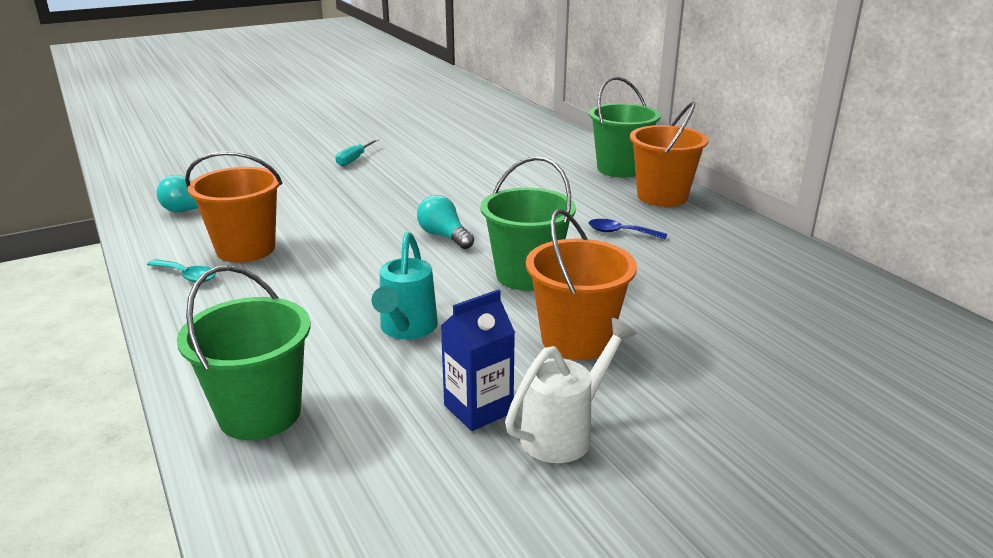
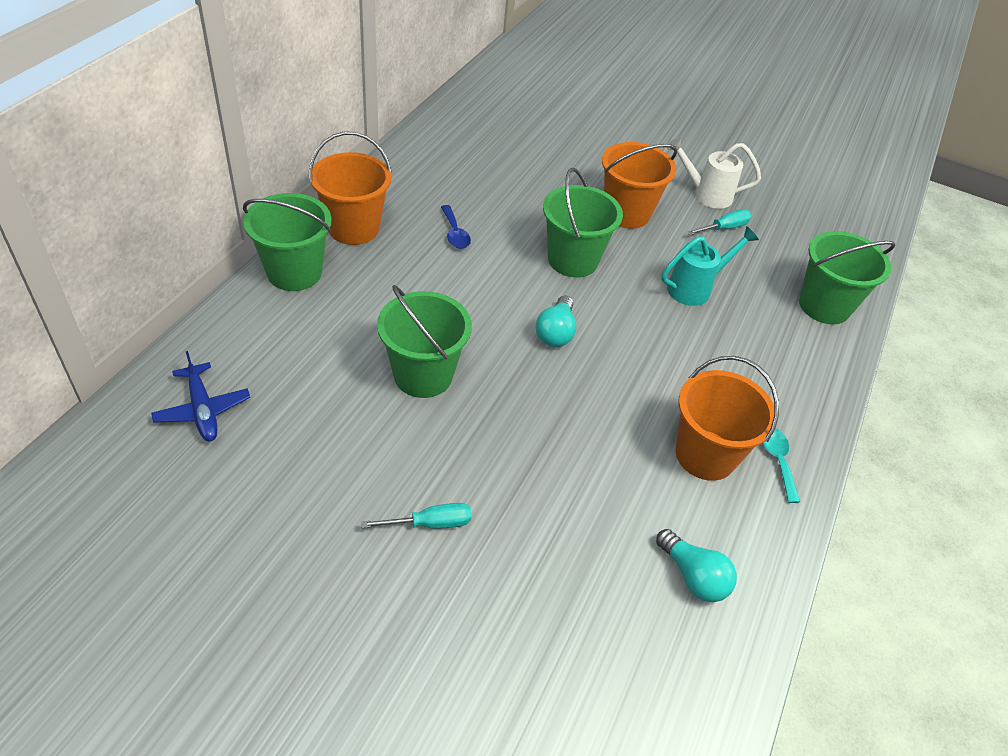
camera: 130 degrees left, 20 degrees up
(465, 182) = (423, 375): none -> green bucket
(478, 409) = (724, 228): blue carton -> turquoise screwdriver
(514, 131) = (203, 409): none -> blue plane

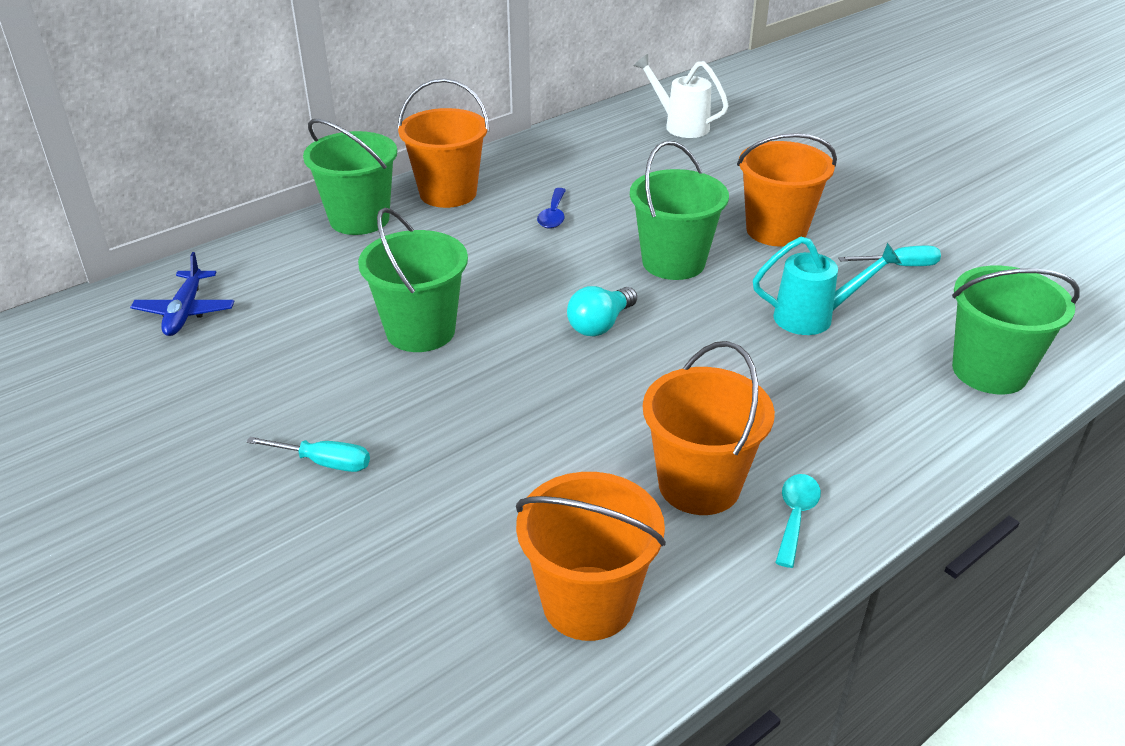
camera: 30 degrees right, 10 degrees down
(693, 576) = (588, 603): turquoise light bulb -> orange bucket
(706, 194) = (899, 229): white watering can -> white watering can (680, 125)

